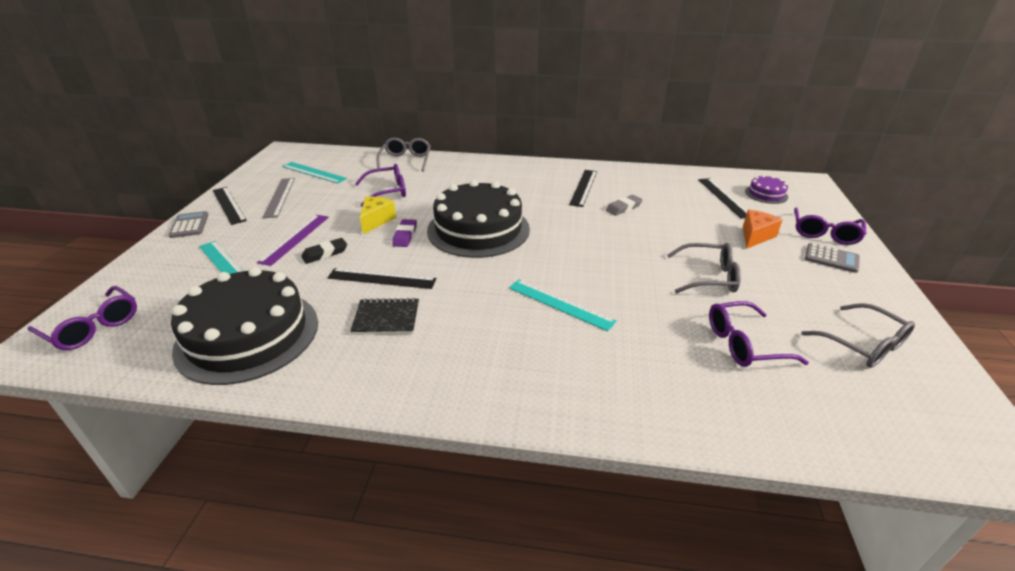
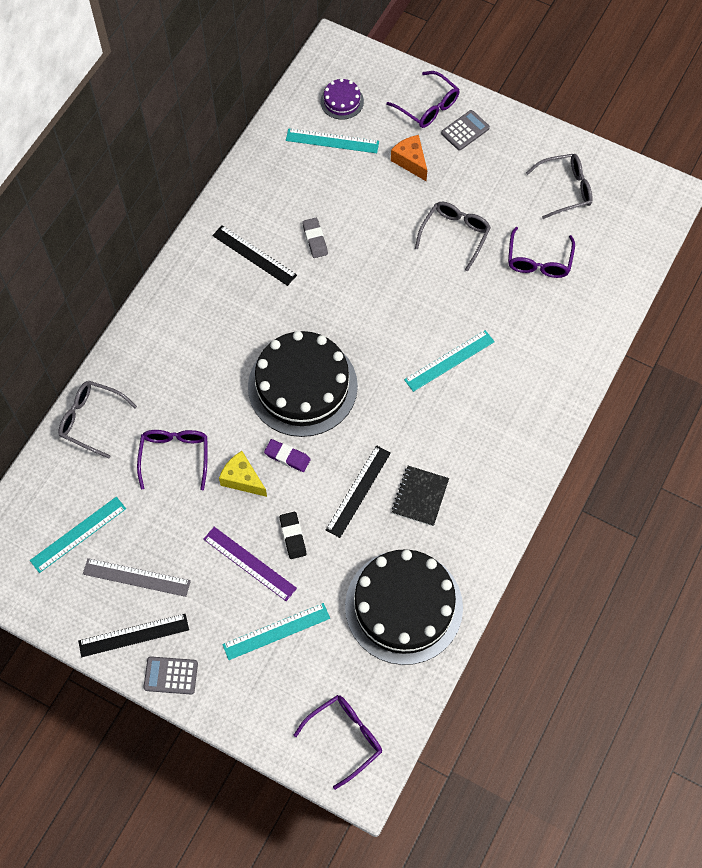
camera: 70 degrees left, 30 degrees up
(724, 197) = (332, 141): black ruler -> turquoise ruler

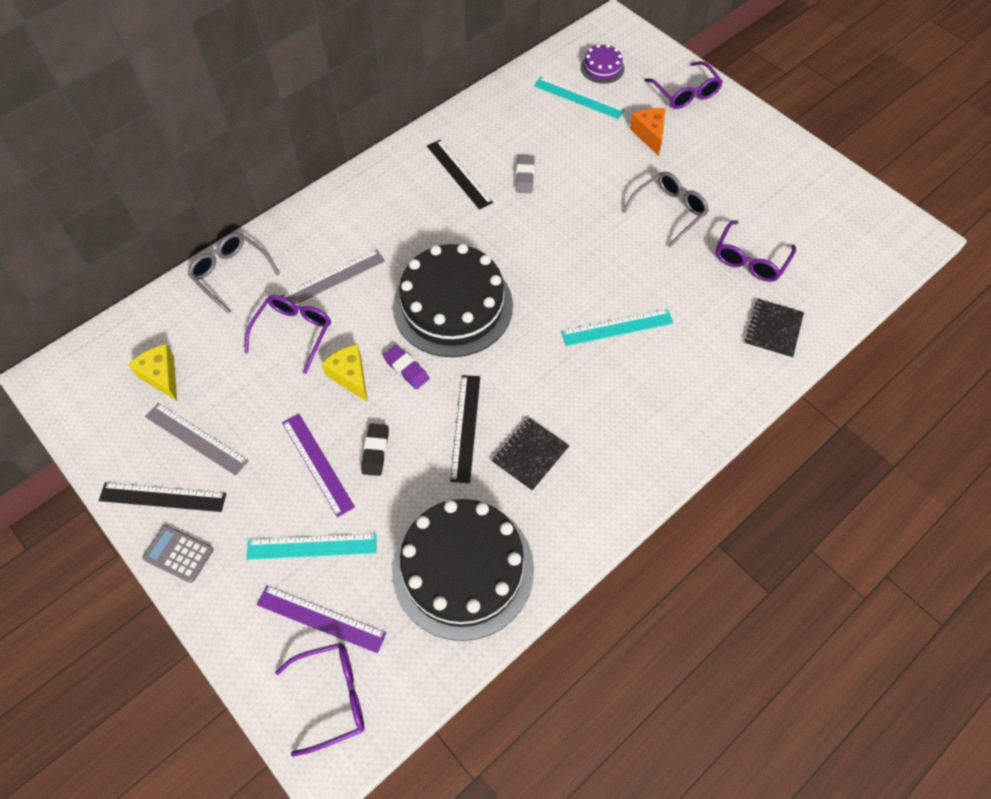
camera: 20 degrees right, 5 degrees down
(78, 534) = (161, 376): turquoise ruler -> yellow cheese
(186, 394) = (333, 278): none -> grey ruler
(309, 684) = (321, 619): none -> purple ruler
(358, 491) = (466, 427): black ruler -> black ruler turned 45 degrees counterclockwise
(465, 130) = (715, 122): grey calculator -> none
(565, 189) = (802, 201): grey glasses -> none
(578, 321) = (773, 330): none -> black notebook

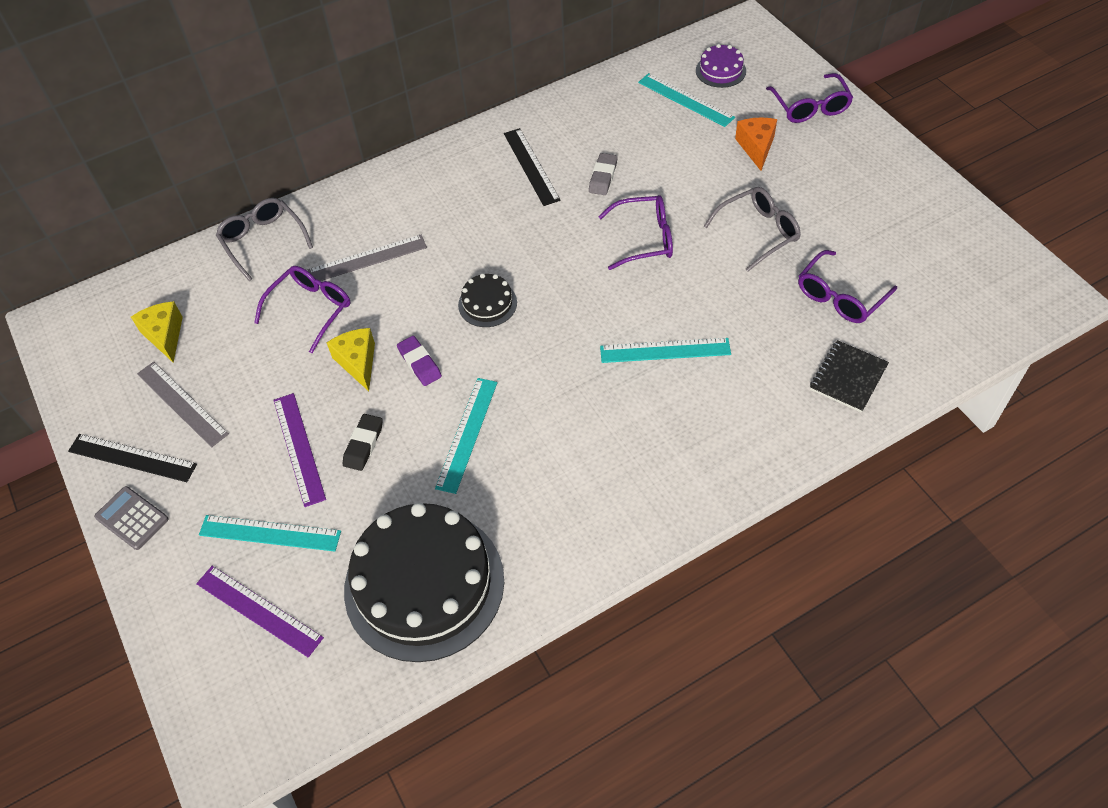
camera: 15 degrees right, 5 degrees down
(332, 697) = (248, 695): purple glasses -> purple glasses (644, 239)
(453, 306) = (487, 304): black cake -> black cake, size x0.44
(466, 427) = (467, 434): black ruler -> turquoise ruler
(530, 455) = (530, 474): black notebook -> none

